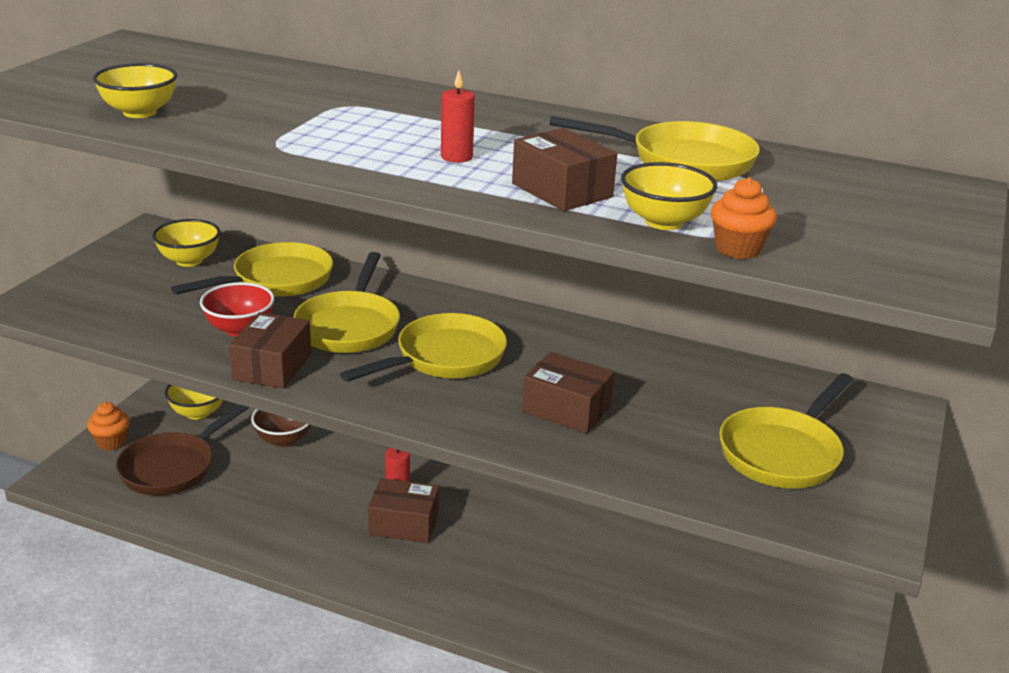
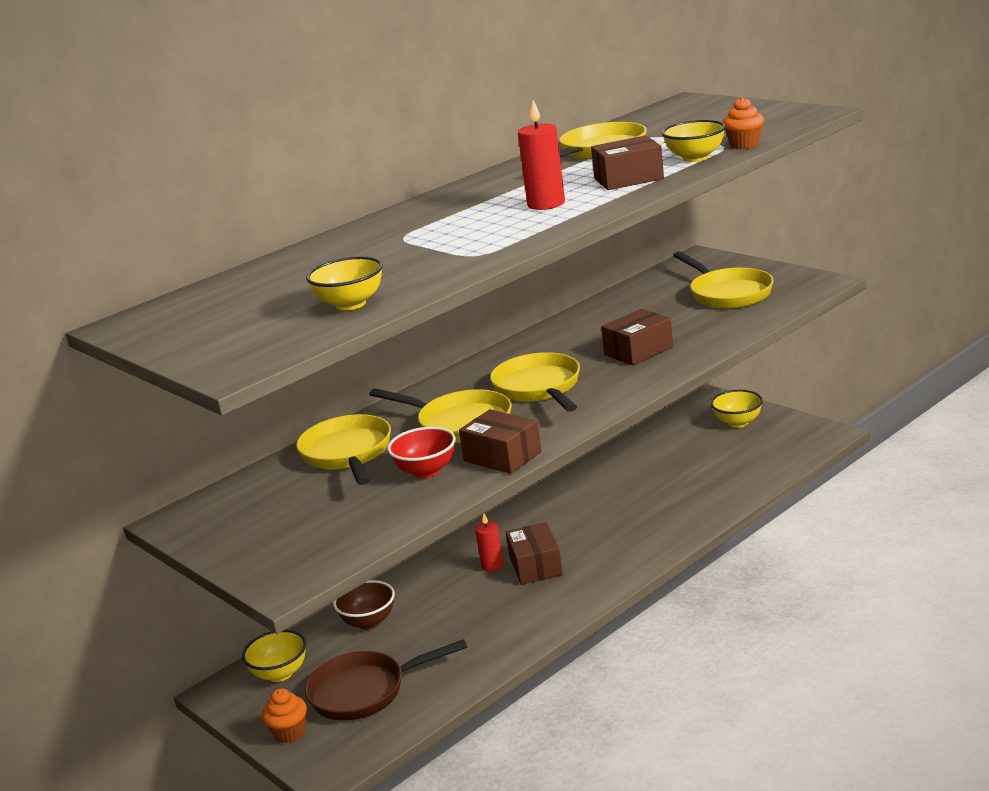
camera: 60 degrees left, 5 degrees down
(172, 467) = (365, 691): brown pan -> brown pan turned 105 degrees clockwise
(189, 260) = (266, 497): yellow bowl -> yellow bowl (738, 422)
(404, 524) = (535, 566): brown box -> brown box turned 45 degrees counterclockwise
(456, 157) = (546, 204): red candle -> red candle, size x1.52

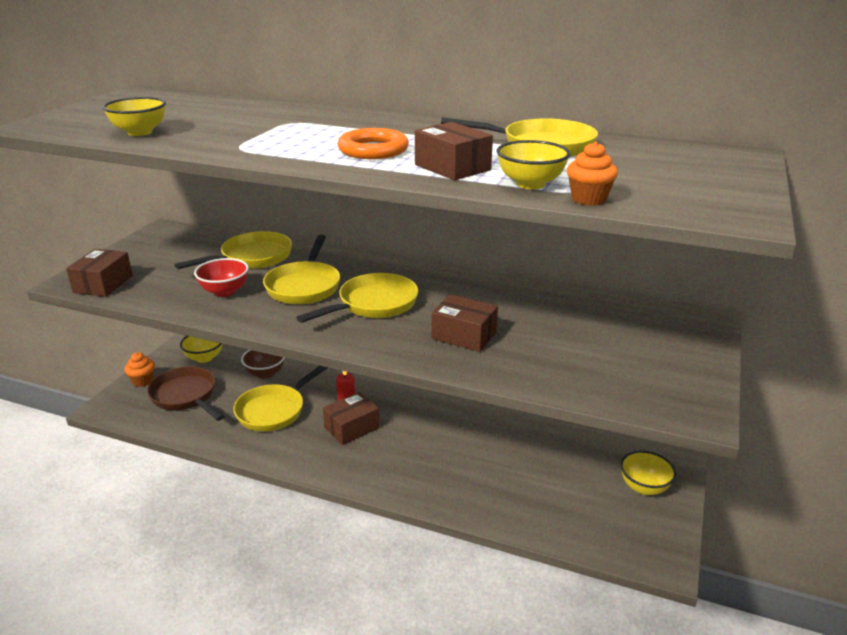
camera: 60 degrees right, 5 degrees up
(502, 457) = (248, 316): brown box -> brown box (103, 284)
(546, 204) = (373, 150): red candle -> orange ring
(728, 293) = (625, 358): yellow pan -> yellow pan (274, 410)

